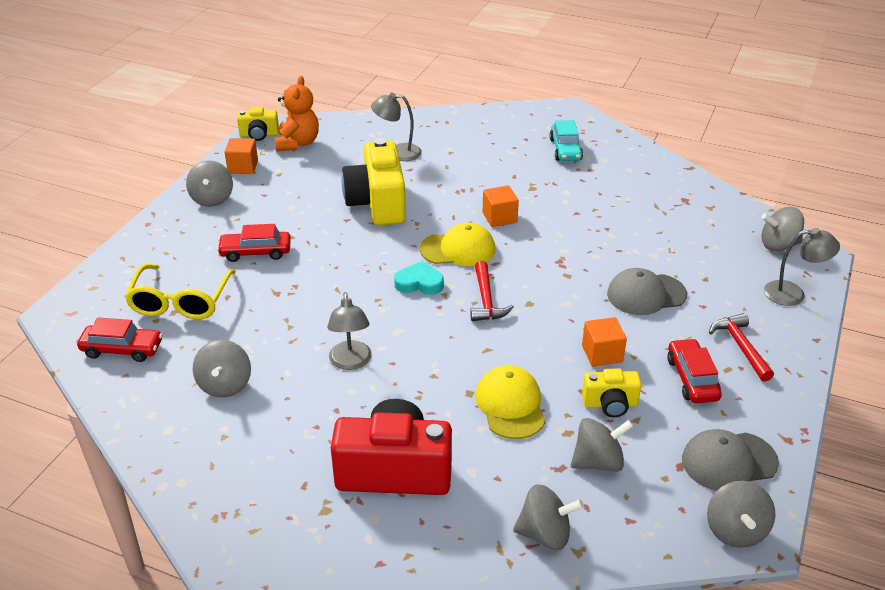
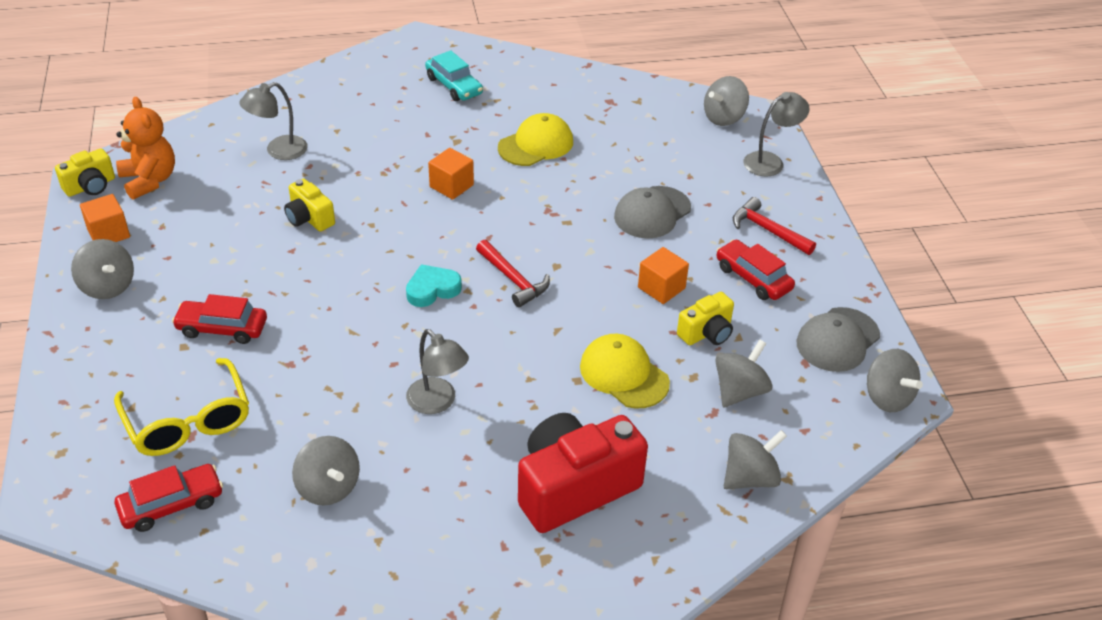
camera: 35 degrees left, 5 degrees up
(255, 252) = (222, 328): red car -> red car turned 45 degrees clockwise
(377, 203) = (309, 218): yellow camera -> yellow camera, size x0.51
(458, 249) = (439, 237): yellow cap -> yellow cap (536, 145)

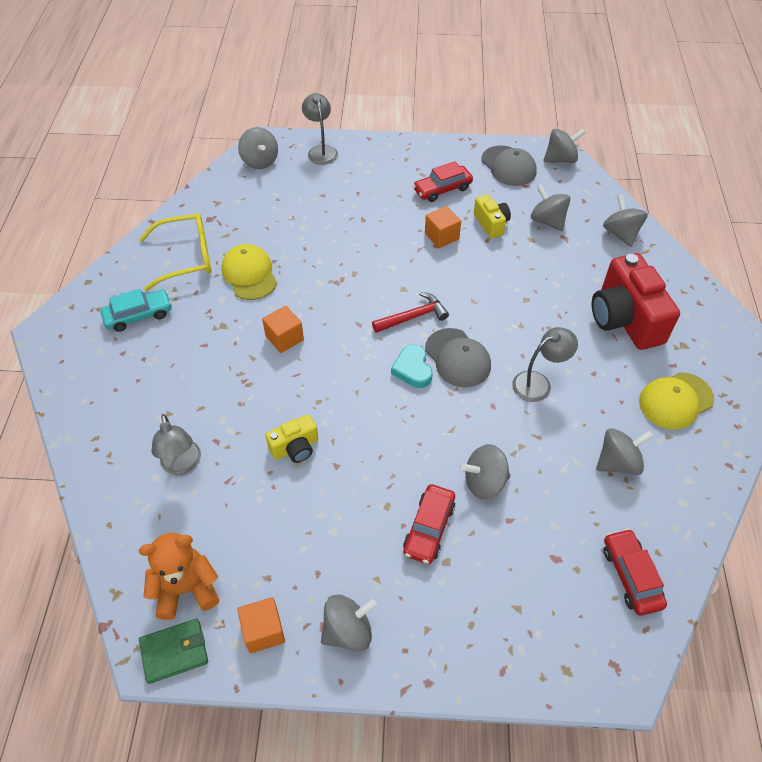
camera: 75 degrees left, 10 degrees up
(90, 186) = (174, 652): yellow camera -> green wallet
(188, 421) = (539, 560): yellow glasses -> yellow glasses (186, 257)
(284, 366) = (484, 482): none -> grey spinning top
(624, 374) = (524, 273): yellow cap -> yellow cap (675, 401)
(652, 213) = (358, 224): grey cap -> grey cap (457, 358)
(767, 230) = (395, 170): red hammer -> none

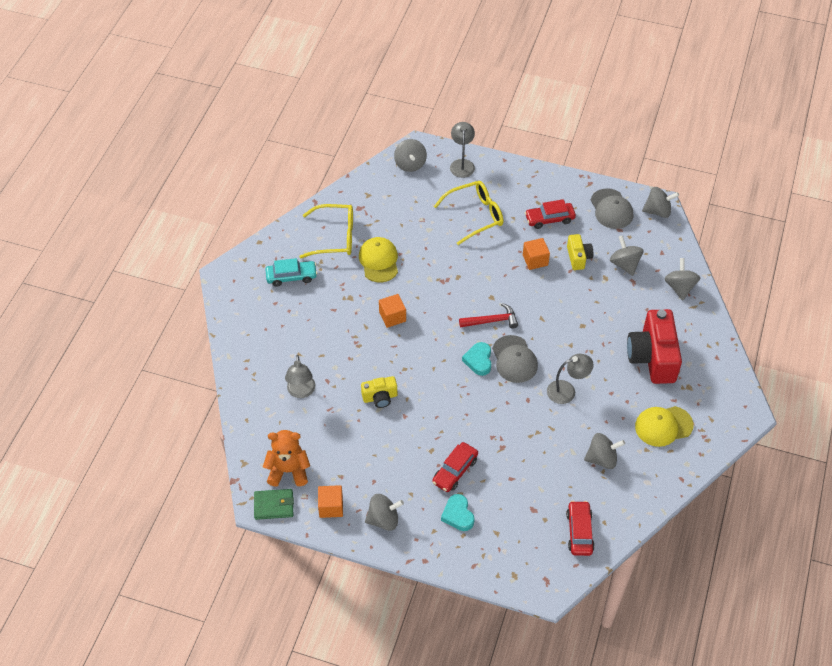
camera: 15 degrees right, 0 degrees up
(354, 201) = (475, 215): none -> yellow glasses
(454, 594) = (458, 515): none -> turquoise heart
(484, 482) = (503, 450): grey spinning top -> none

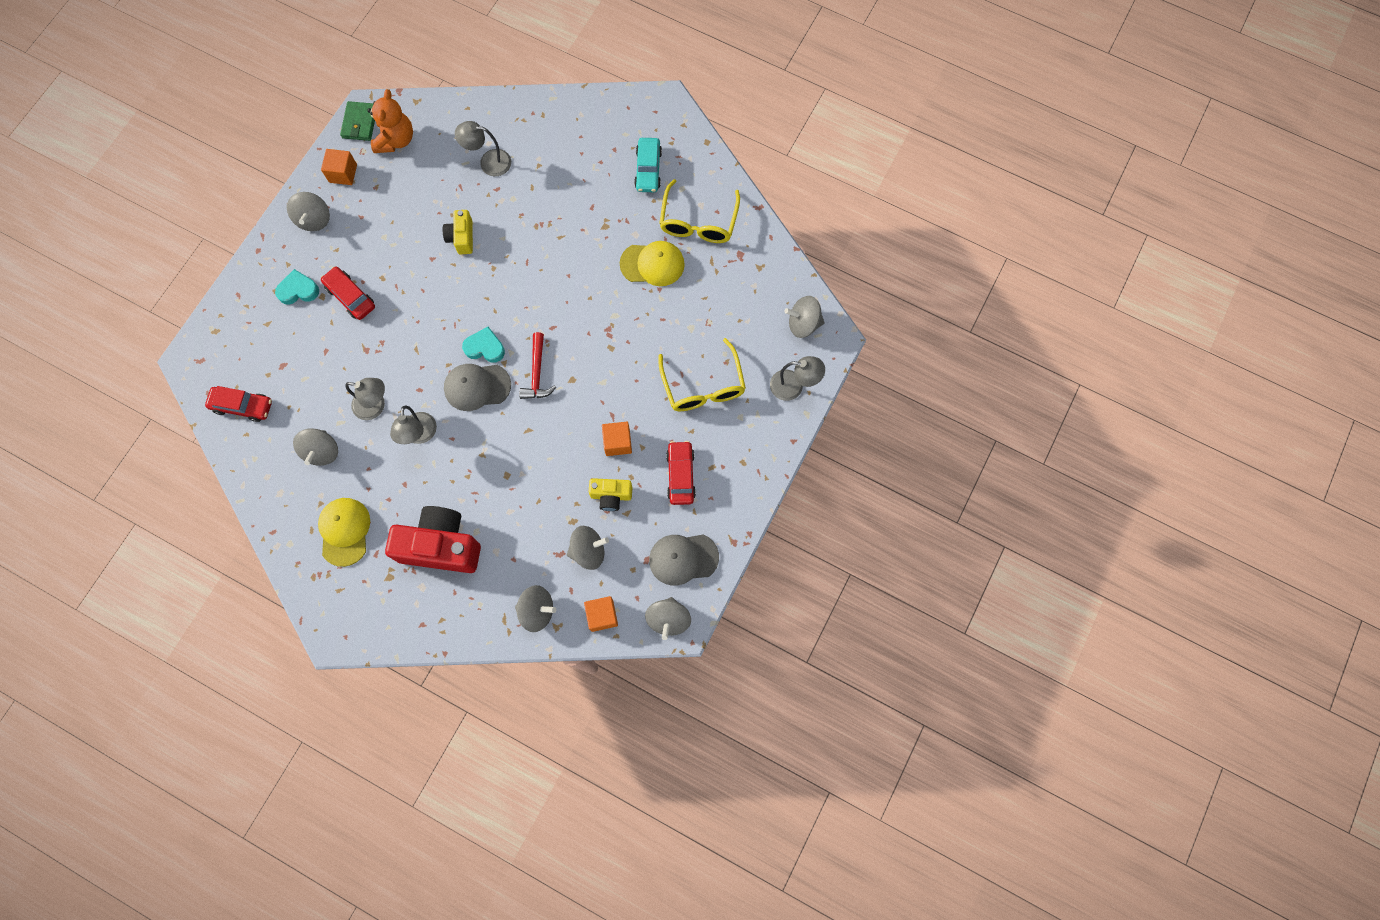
camera: 100 degrees right, 20 degrees up
(392, 317) = (567, 266): orange cube -> orange cube (602, 615)
(551, 428) = (375, 406): none -> grey lamp

